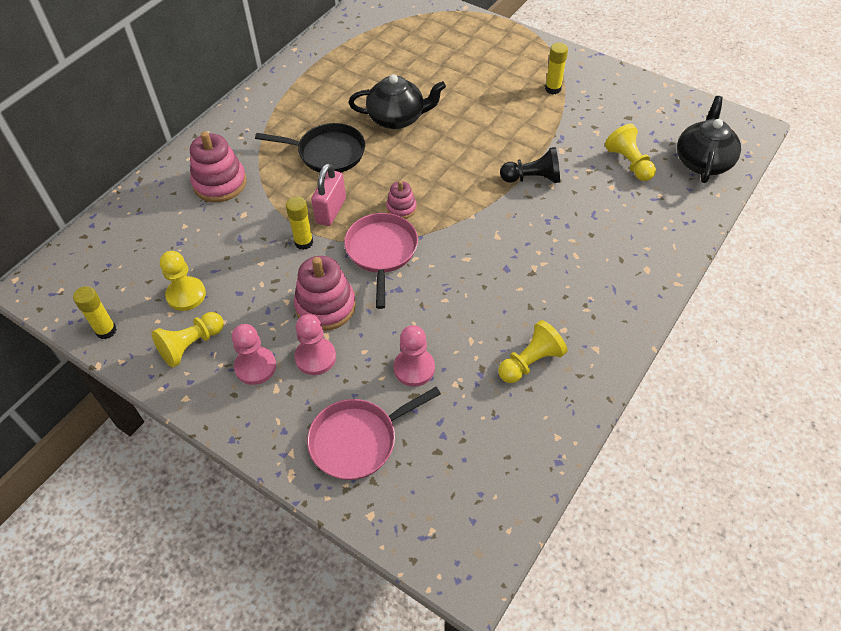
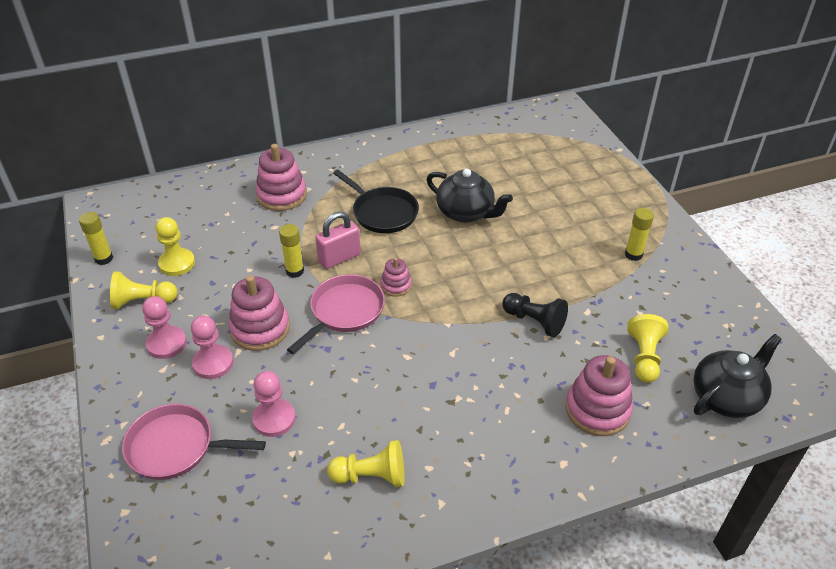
camera: 35 degrees right, 10 degrees down
(634, 218) = (597, 410): none -> pink stacking toy

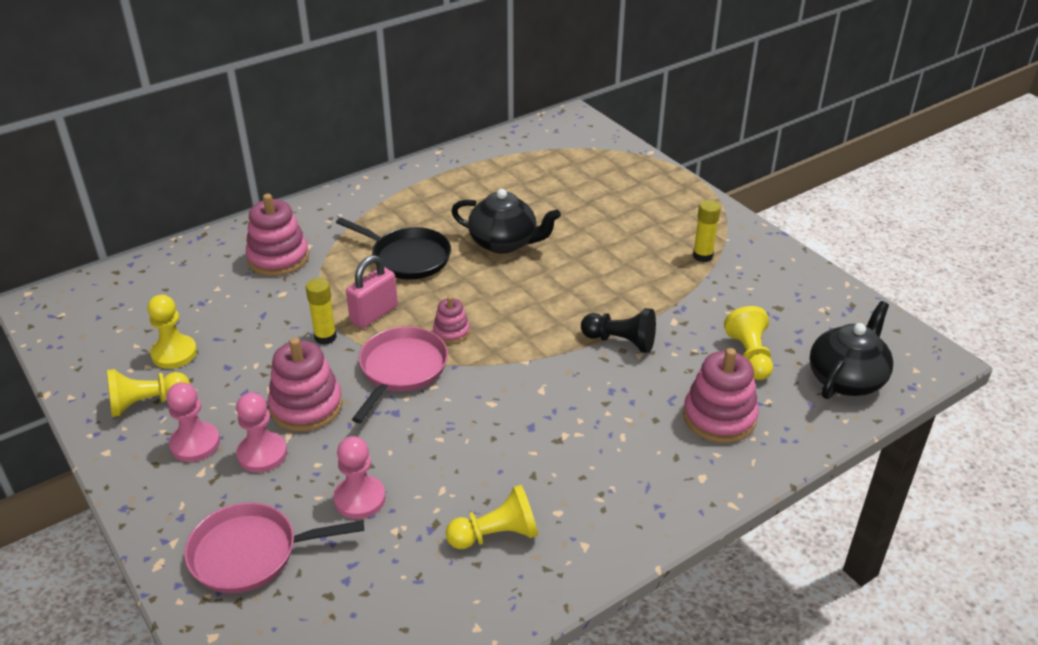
camera: 15 degrees left, 5 degrees down
(104, 259) = (76, 364): yellow glue stick -> none

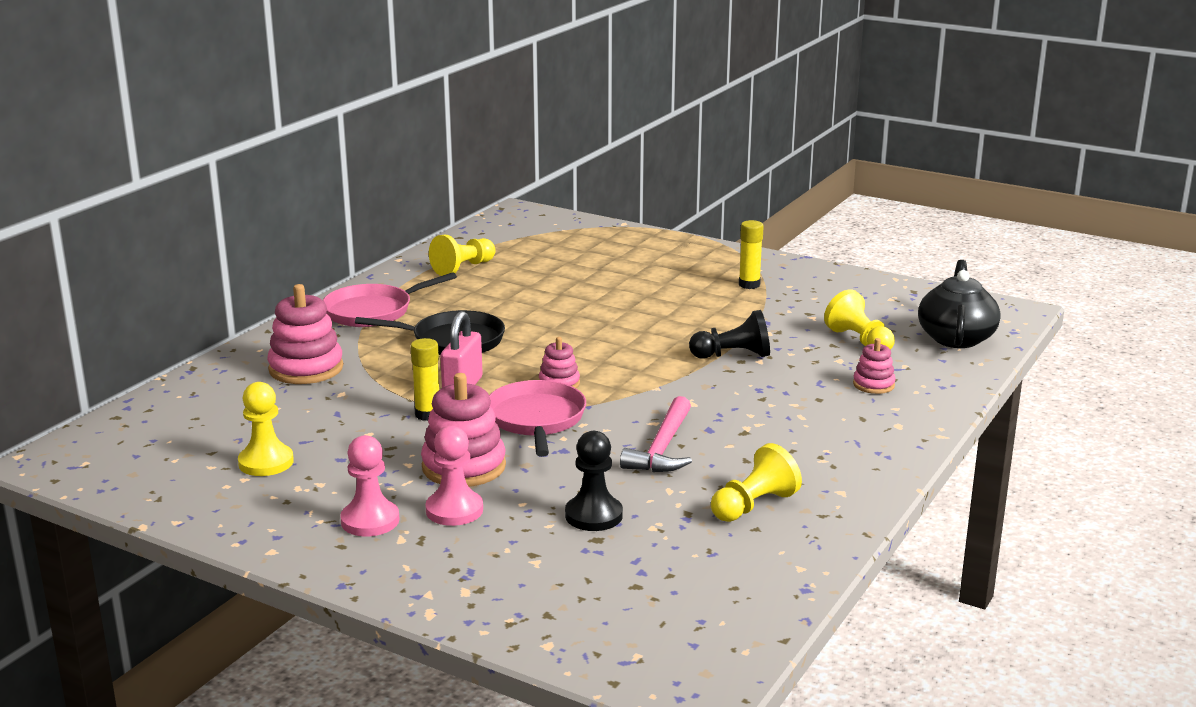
camera: 25 degrees left, 15 degrees down
(146, 403) = (277, 505): yellow pawn -> yellow pawn (463, 268)
(251, 553) = (522, 579): pink pan -> pink pan (373, 311)
(359, 499) = (593, 515): pink pawn -> black pawn
(475, 437) = (662, 448): none -> pink hammer
(504, 243) = (544, 311): black teapot -> none
(719, 417) = (873, 385): pink stacking toy -> pink stacking toy, size x0.55

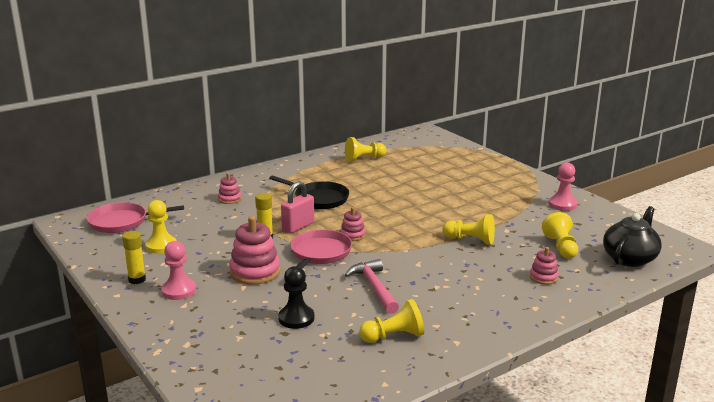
camera: 25 degrees right, 0 degrees up
(306, 368) = (229, 199): pink stacking toy -> pink stacking toy, size x0.55
(373, 311) = (293, 174): pink pan -> pink pan (122, 222)
(454, 510) = (226, 296): pink pawn -> pink pawn (562, 204)
(662, 448) = (374, 287): pink hammer -> pink hammer turned 120 degrees clockwise
(733, 356) = (470, 240): black pawn -> yellow pawn
(749, 285) = (522, 198): yellow glue stick -> yellow glue stick (137, 280)

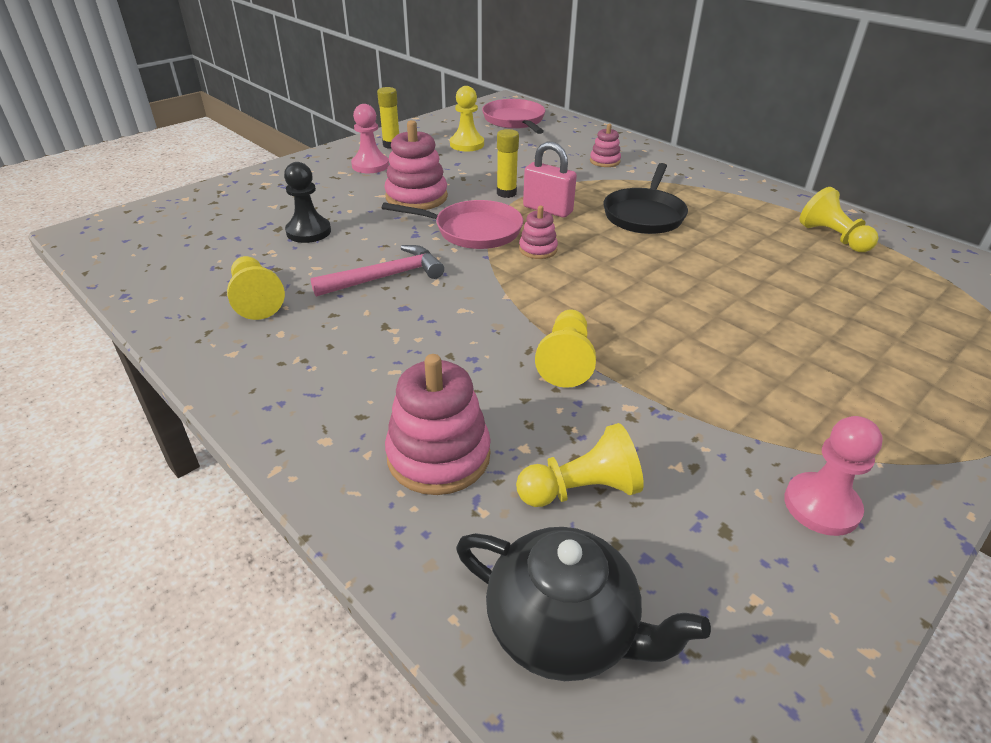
camera: 80 degrees right, 15 degrees up
(543, 277) = (438, 456): pink stacking toy -> pink stacking toy, size x1.82

